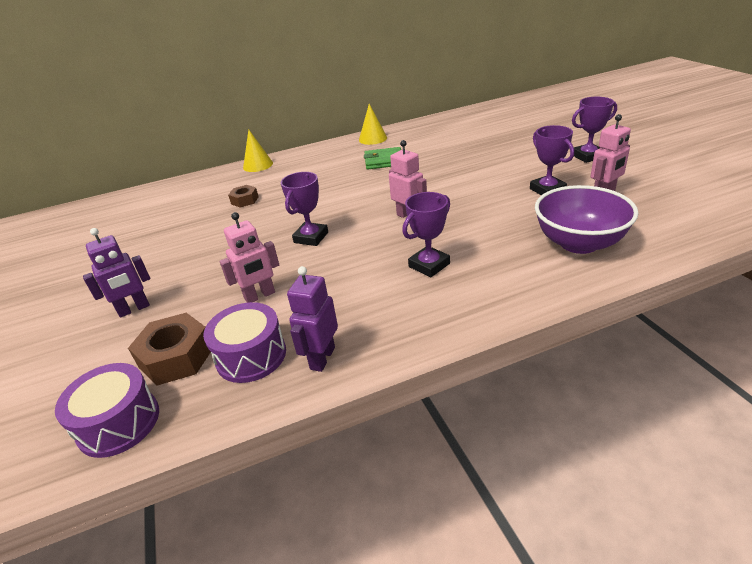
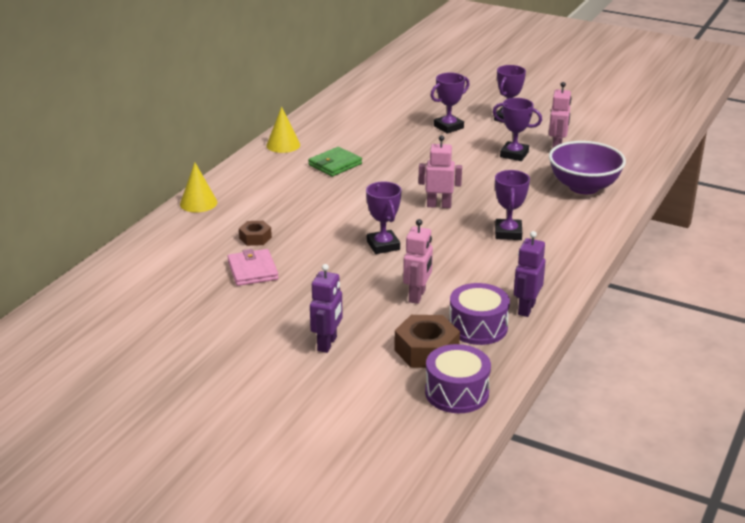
camera: 45 degrees left, 5 degrees down
(201, 224) = (252, 270): none -> pink wallet
(322, 358) = (526, 308): purple robot -> purple robot turned 45 degrees clockwise
(519, 152) = (448, 127): none -> purple trophy

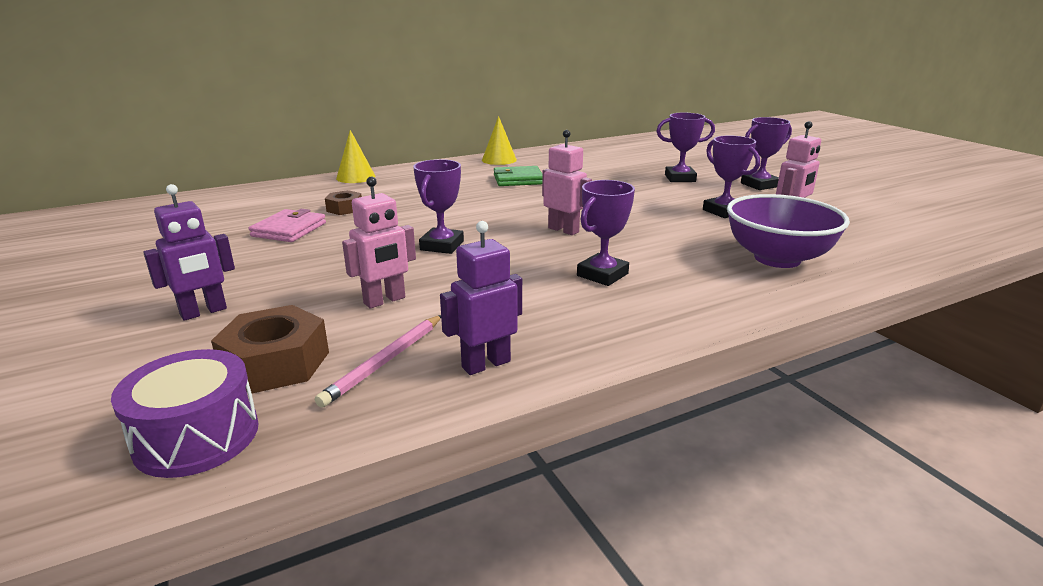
camera: 35 degrees right, 5 degrees down
(478, 327) = (385, 361): purple drum -> pink pencil

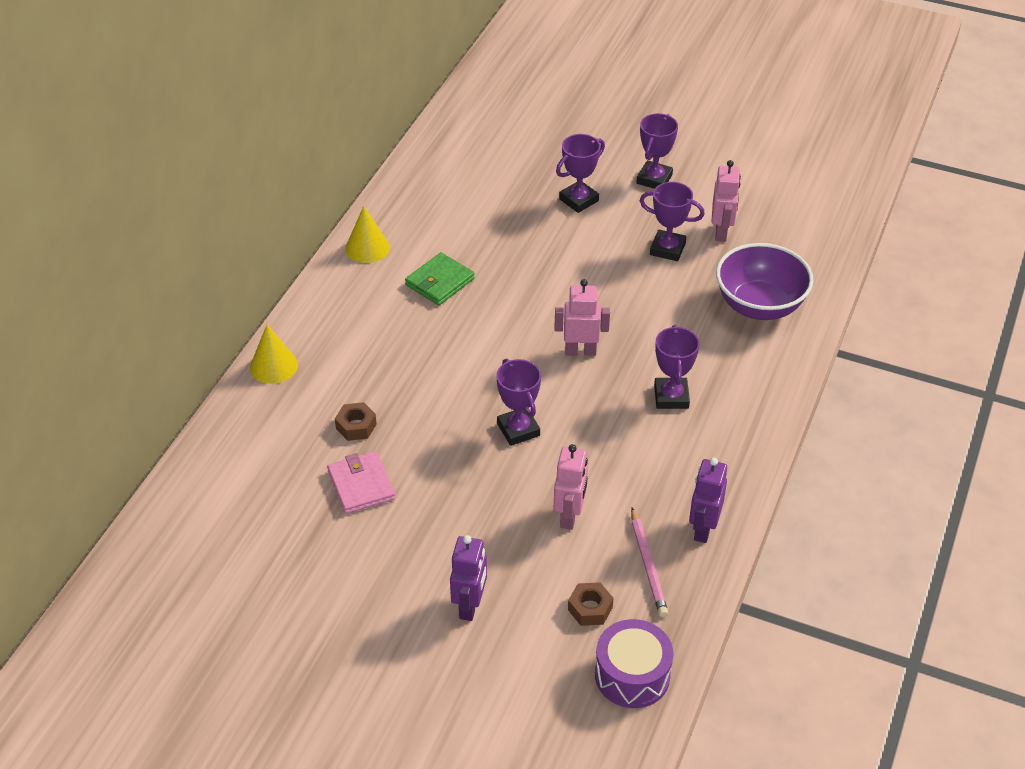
camera: 40 degrees left, 20 degrees up
(276, 363) = (590, 608): brown nut -> brown nut, size x0.58

